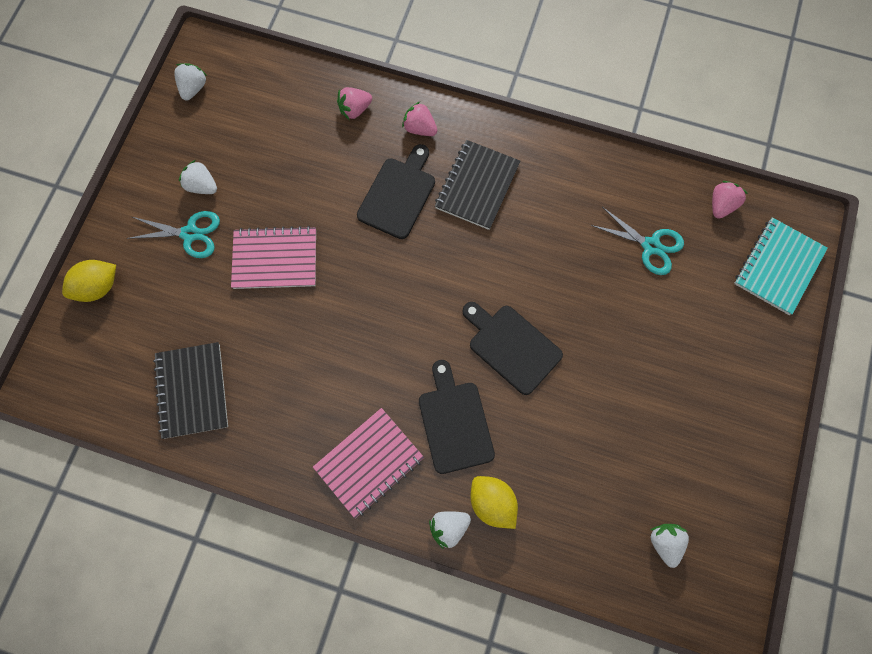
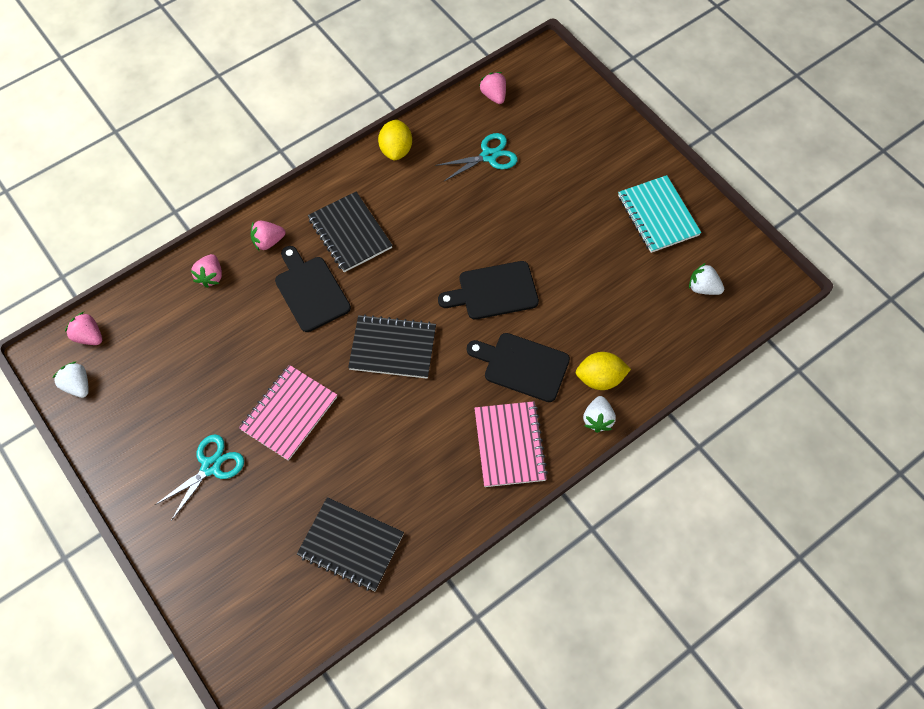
camera: 55 degrees left, 10 degrees down
(98, 287) = (196, 571): yellow lemon -> yellow lemon (396, 150)
(202, 186) = (175, 431): white strawberry -> none
(239, 64) = (89, 336): none -> pink strawberry
(393, 299) = (393, 348): none -> black notebook
(778, 267) = (564, 94): turquoise notebook -> turquoise notebook (657, 215)

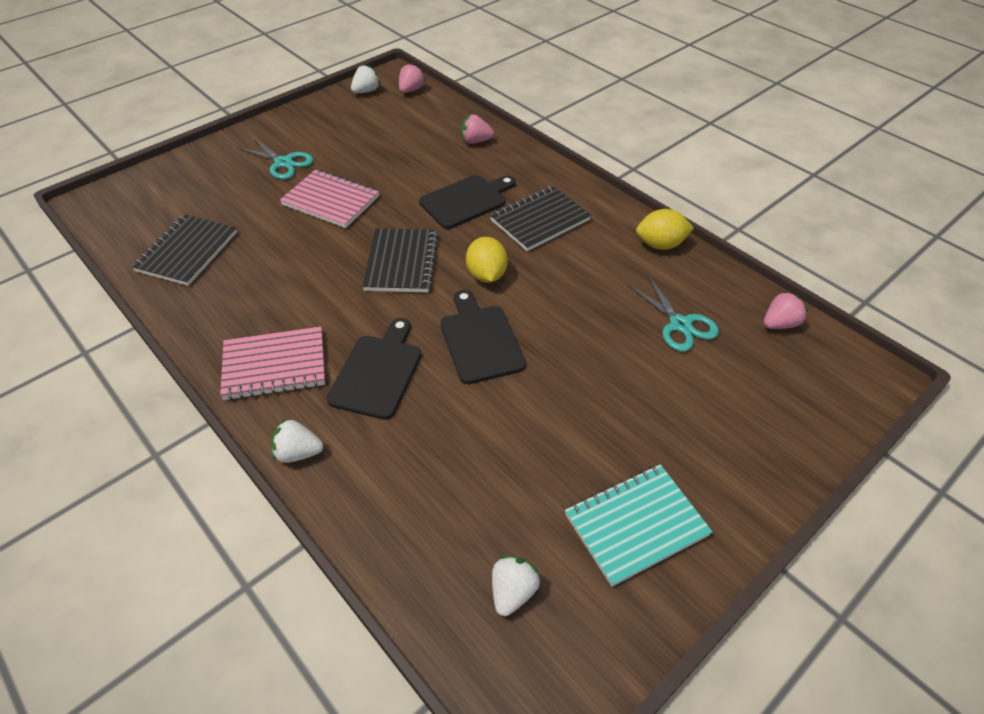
camera: 85 degrees right, 15 degrees down
(268, 241) = (519, 169): pink strawberry -> none
(600, 378) = (357, 454): yellow lemon -> yellow lemon (486, 275)

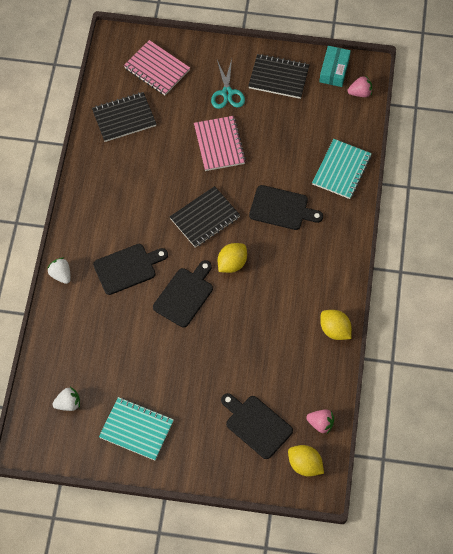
camera: 50 degrees right, 15 degrees up
(274, 365) = (94, 223): pink notebook -> pink notebook (157, 69)
(366, 91) = (334, 70): white strawberry -> turquoise box
(476, 141) = (341, 170): pink strawberry -> turquoise notebook
(539, 220) = (299, 257): black notebook -> black notebook (278, 77)
(680, 325) = (277, 377): turquoise scissors -> none
(735, 383) = (256, 425): none -> black cutting board
(831, 371) = (305, 465): none -> yellow lemon

